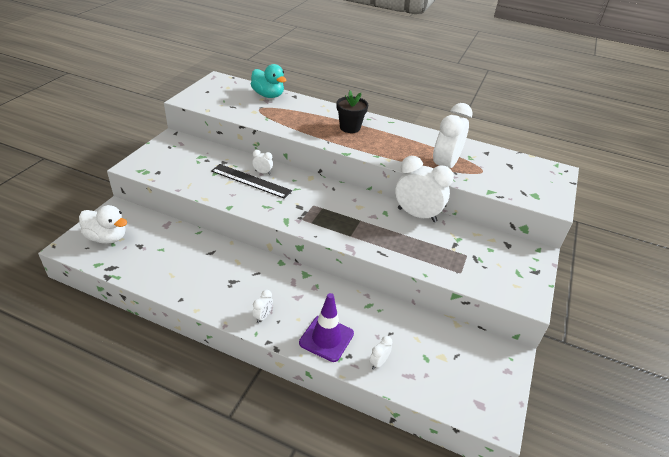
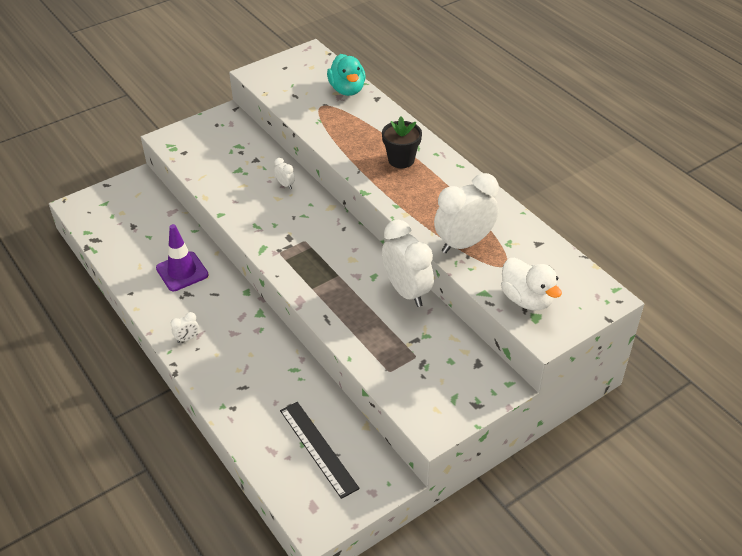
camera: 35 degrees right, 5 degrees up
(107, 237) = (111, 207): white duck -> white duck (526, 299)
(251, 181) = (265, 191): black ruler -> black ruler (318, 448)
(326, 338) = (226, 383): purple traffic cone -> purple traffic cone (182, 271)
(378, 362) = (254, 426): white clock -> none

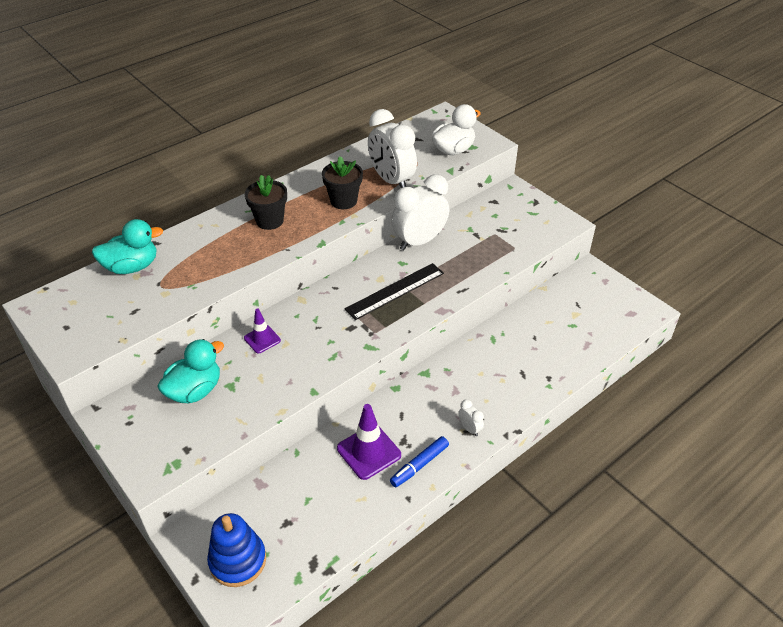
camera: 95 degrees left, 0 degrees up
(112, 203) = (238, 560): none -> blue stacking toy
(159, 302) = (419, 465): none -> blue marker
(238, 152) = (195, 390): none -> turquoise duck
(285, 185) = (262, 339): white clock -> purple traffic cone
(318, 448) = (575, 315): black ruler -> black ruler (395, 291)
(429, 207) = (343, 201): none -> black flower pot

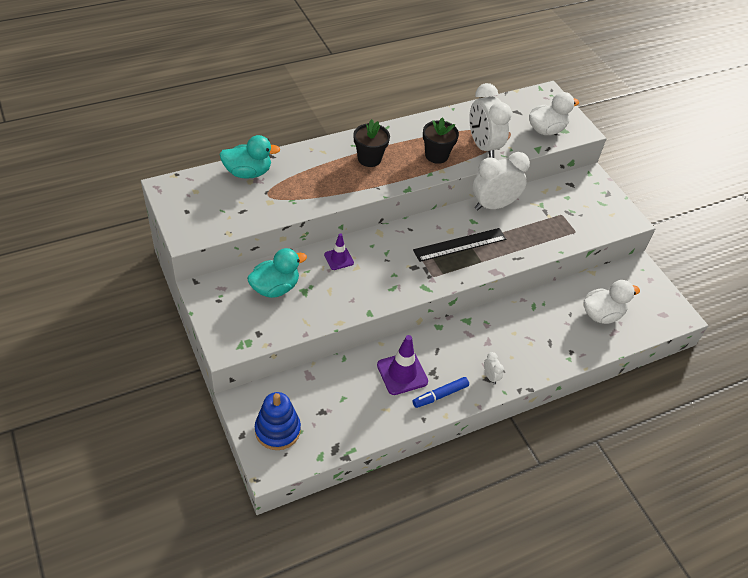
camera: 10 degrees right, 5 degrees up
(568, 329) = (602, 314): none -> white duck

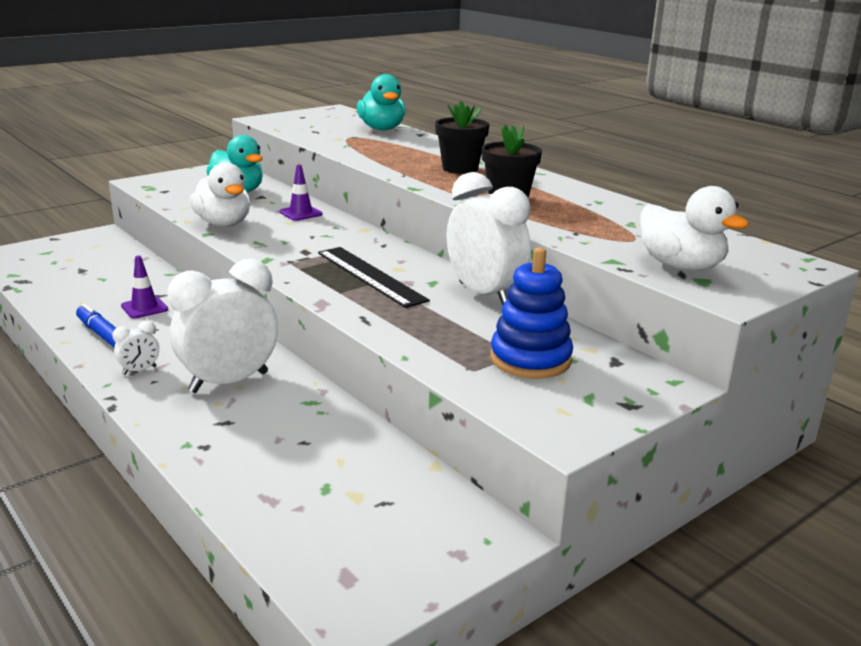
camera: 80 degrees right, 25 degrees down
(277, 430) = (57, 252): blue stacking toy -> blue stacking toy (530, 359)
(402, 373) = (144, 308): purple traffic cone -> purple traffic cone, size x0.61
(483, 146) = (566, 223): white clock -> white clock (229, 382)
(602, 314) = (315, 481): white duck -> white duck (223, 224)

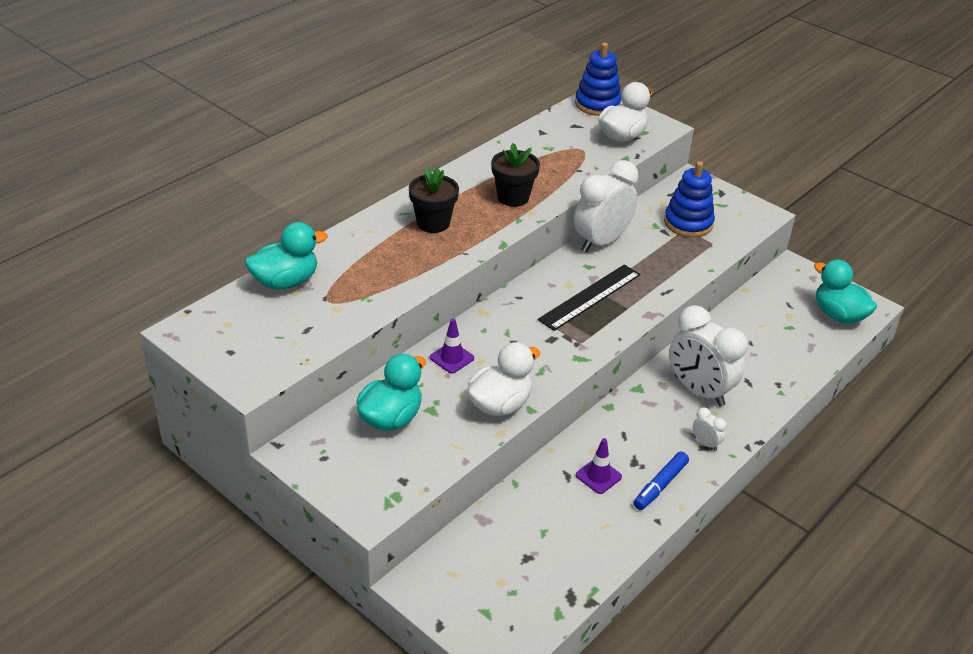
camera: 100 degrees left, 15 degrees up
(338, 555) = (838, 315): none -> turquoise duck
(778, 262) = (597, 104): none -> blue stacking toy

